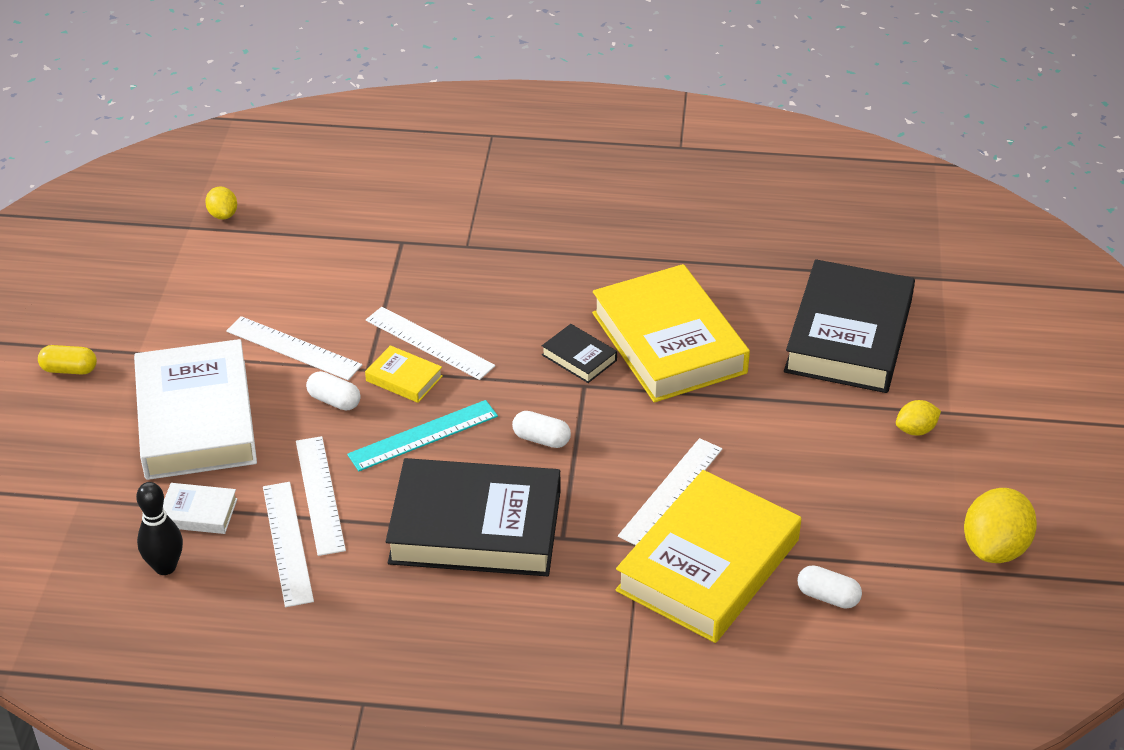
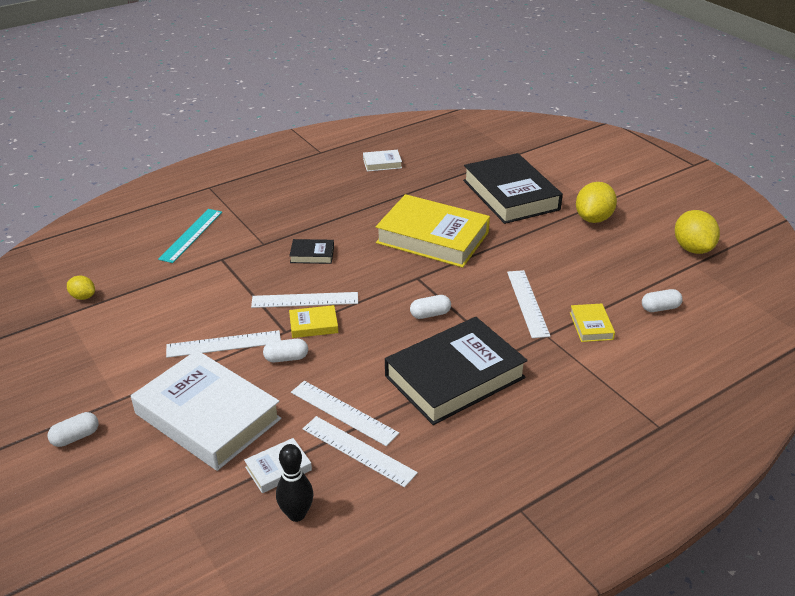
camera: 40 degrees left, 5 degrees down
(69, 369) = (76, 437): yellow capsule -> white capsule
(423, 435) = (363, 347): turquoise ruler -> turquoise ruler (191, 235)
(579, 357) = (397, 266): black book -> black book (312, 254)
(708, 565) = (591, 326): yellow book -> yellow book, size x0.43
(738, 202) = (382, 163): none -> white book
(915, 430) = (593, 218): yellow lemon -> yellow lemon, size x1.85

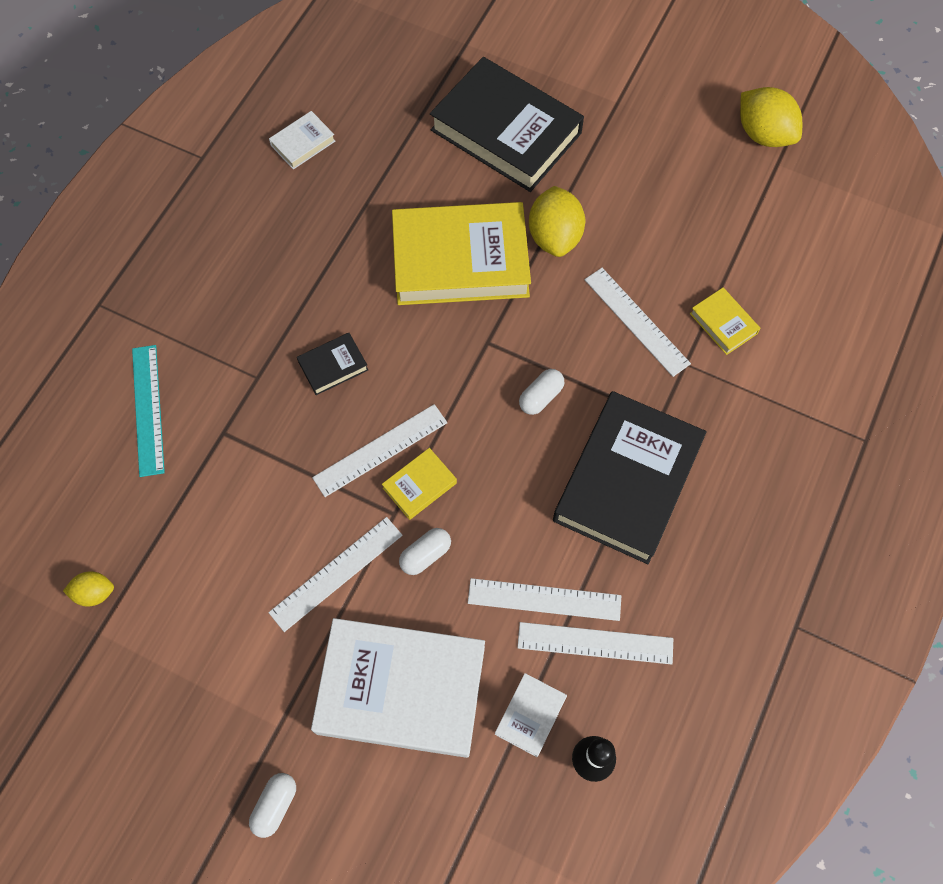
camera: 30 degrees left, 30 degrees up
(593, 218) = (628, 131): yellow lemon -> yellow lemon (554, 236)
(660, 308) = (779, 256): white capsule -> none

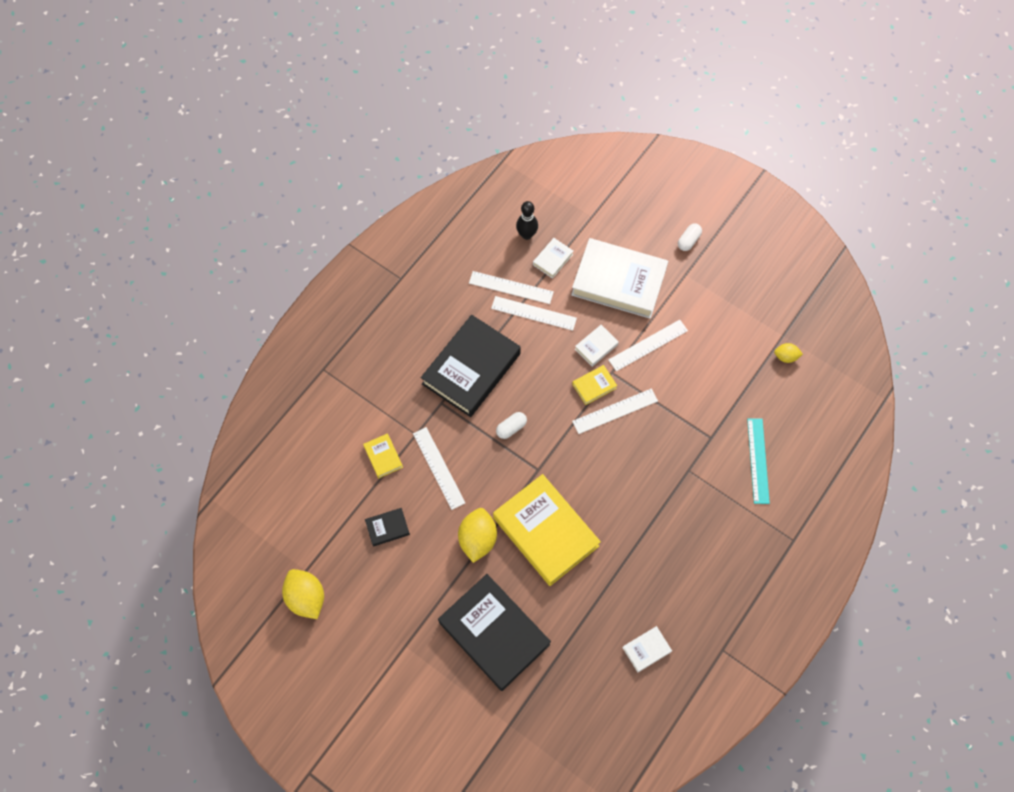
camera: 170 degrees left, 0 degrees up
(333, 366) = (639, 470): black book -> black book (387, 528)
(425, 555) = (596, 347): white capsule -> white book
(460, 260) = (545, 532): yellow book -> yellow book turned 45 degrees clockwise

